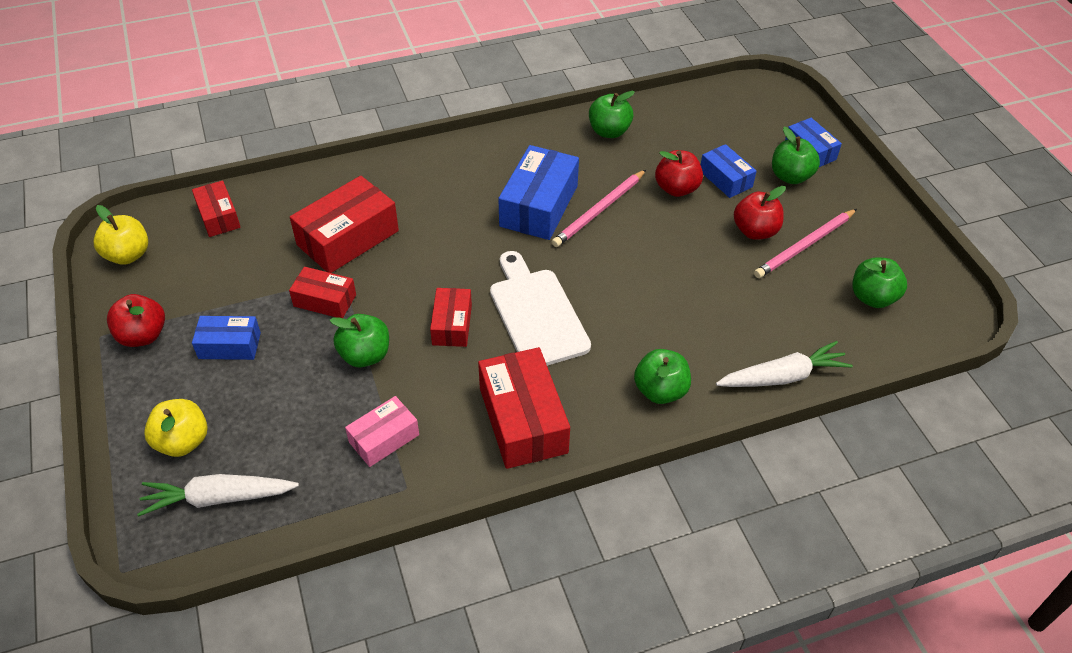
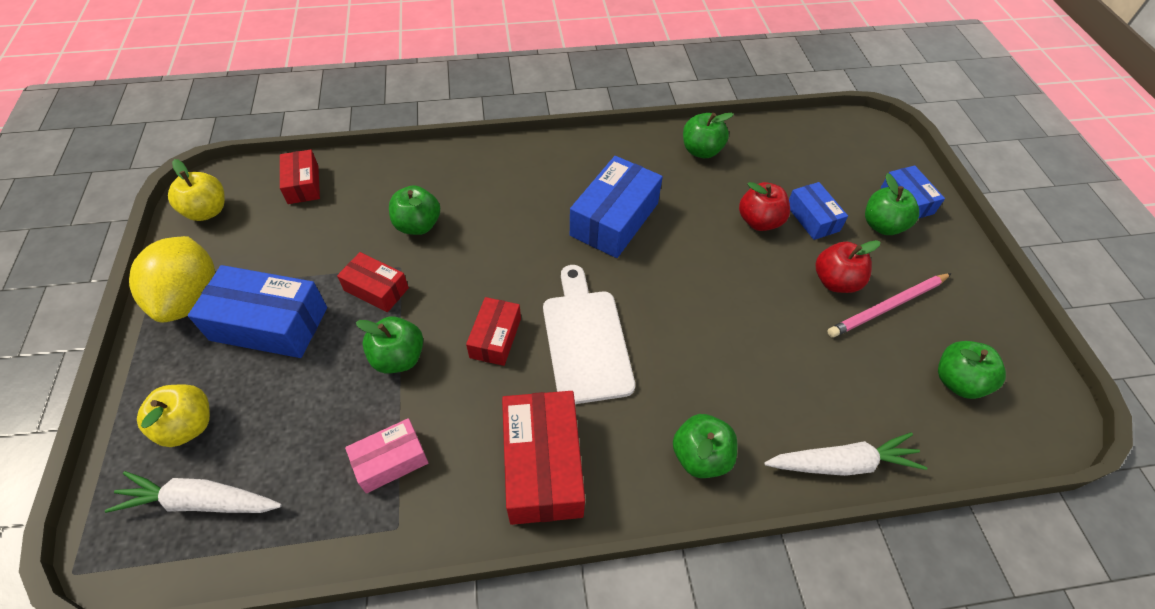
camera: 10 degrees right, 5 degrees up
(143, 335) = (191, 298): red apple -> yellow lemon
(229, 345) = (269, 323): blue box -> blue box, size x1.71
(348, 238) = (418, 225): red box -> green apple
(599, 211) = (674, 233): pink pencil -> none

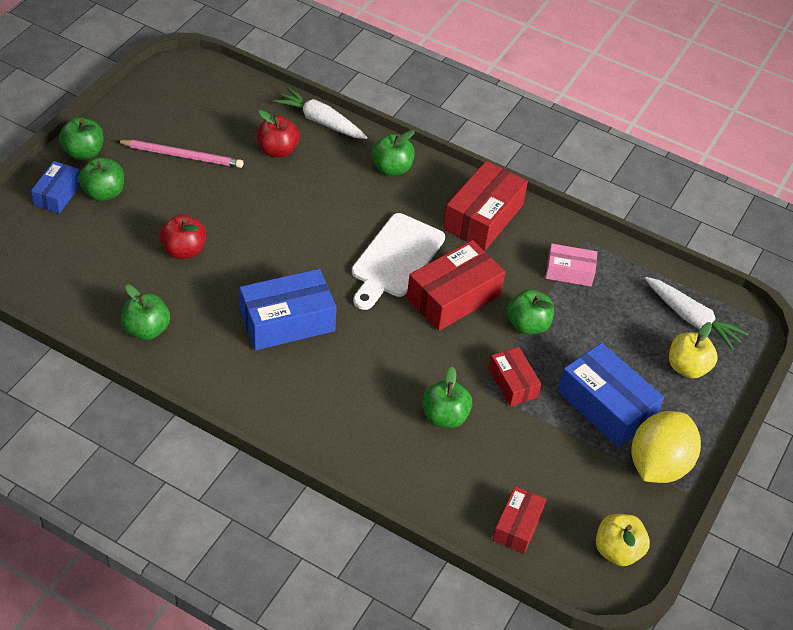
camera: 145 degrees left, 5 degrees down
(495, 338) = (453, 297): red box -> red box, size x1.71
(812, 218) = (143, 228): blue box -> none
(835, 281) = (192, 186): red apple -> red apple (277, 150)
(957, 381) = (204, 107): green apple -> green apple (83, 152)

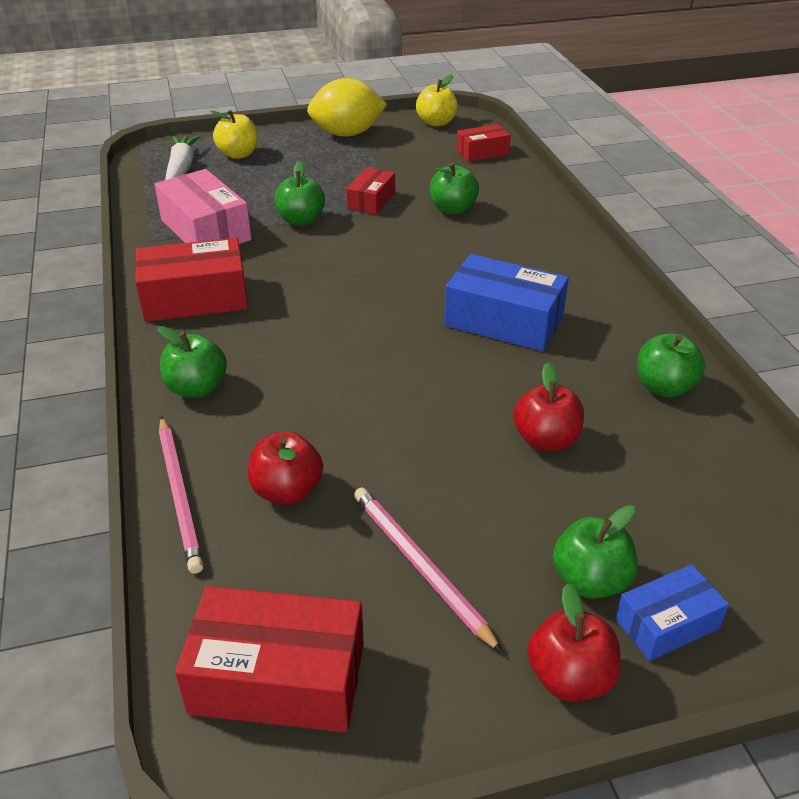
camera: 130 degrees left, 10 degrees down
(83, 152) = (570, 677): green apple -> red apple
(320, 121) = (179, 495): white carrot -> pink pencil
(395, 259) = (330, 312): white cutting board -> none
(453, 297) = (327, 262): red box -> red box (278, 678)
(569, 272) = (205, 230): pink box -> pink box, size x1.71
(606, 406) = (328, 165): blue box -> none

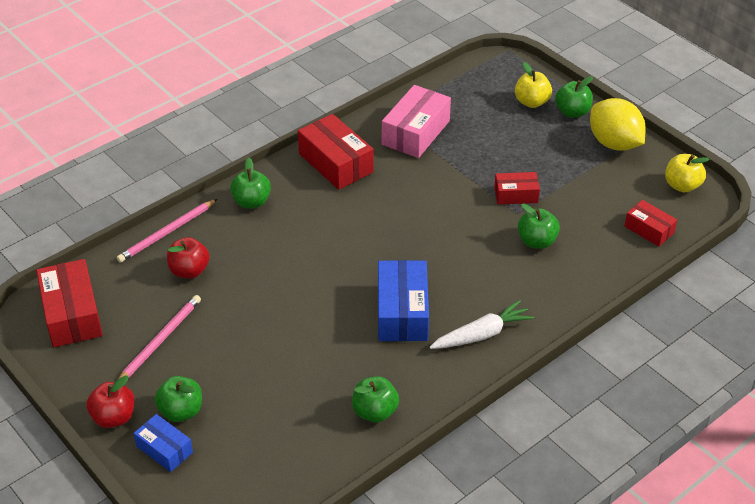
camera: 65 degrees right, 5 degrees up
(181, 169) = (487, 85): white carrot -> white carrot (482, 334)
(301, 220) = (461, 170): green apple -> green apple (572, 112)
(546, 440) = (287, 365): red apple -> none

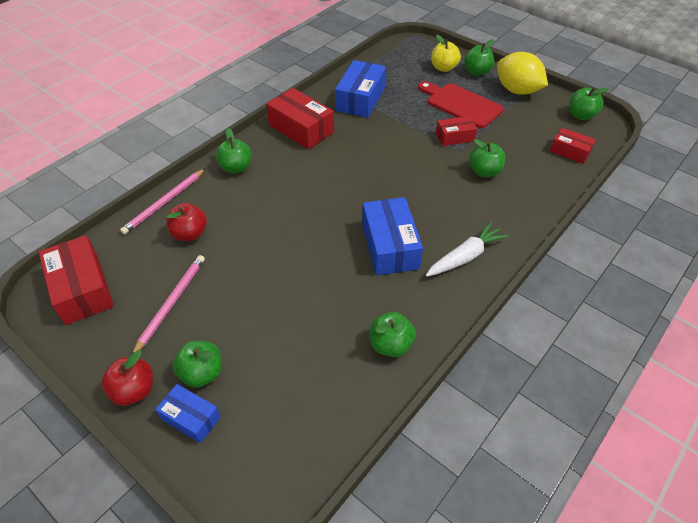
camera: 10 degrees left, 5 degrees up
(416, 132) = (360, 99): pink box -> blue box
(537, 154) = (461, 104): none -> red cutting board
(682, 185) = (581, 115): yellow apple -> green apple

